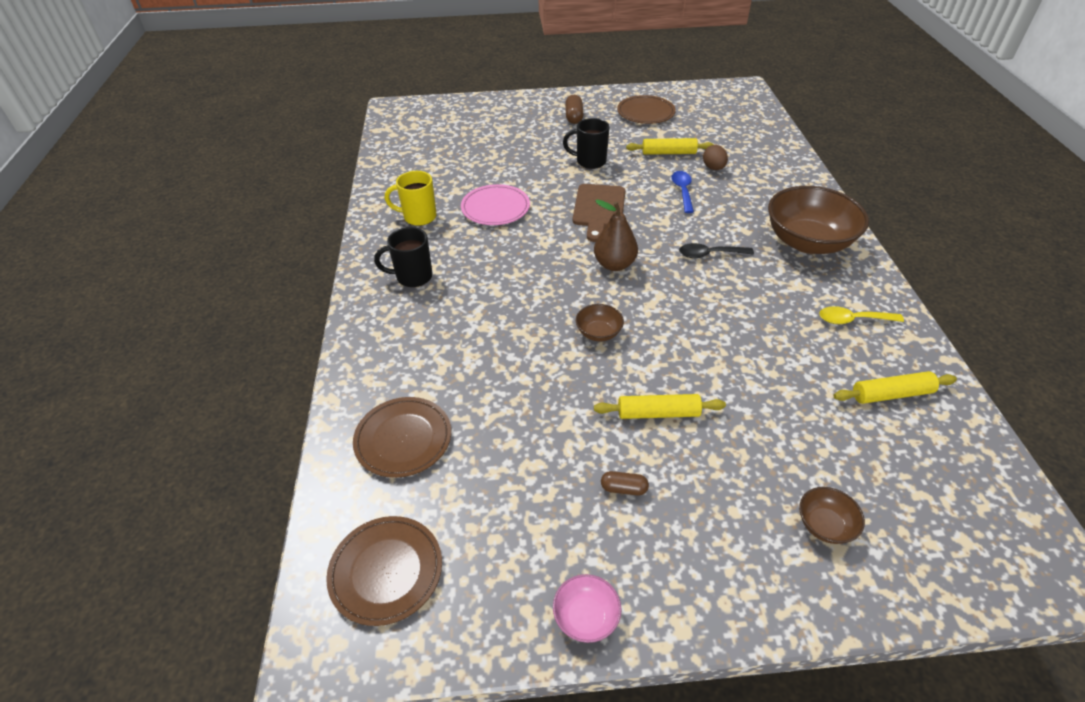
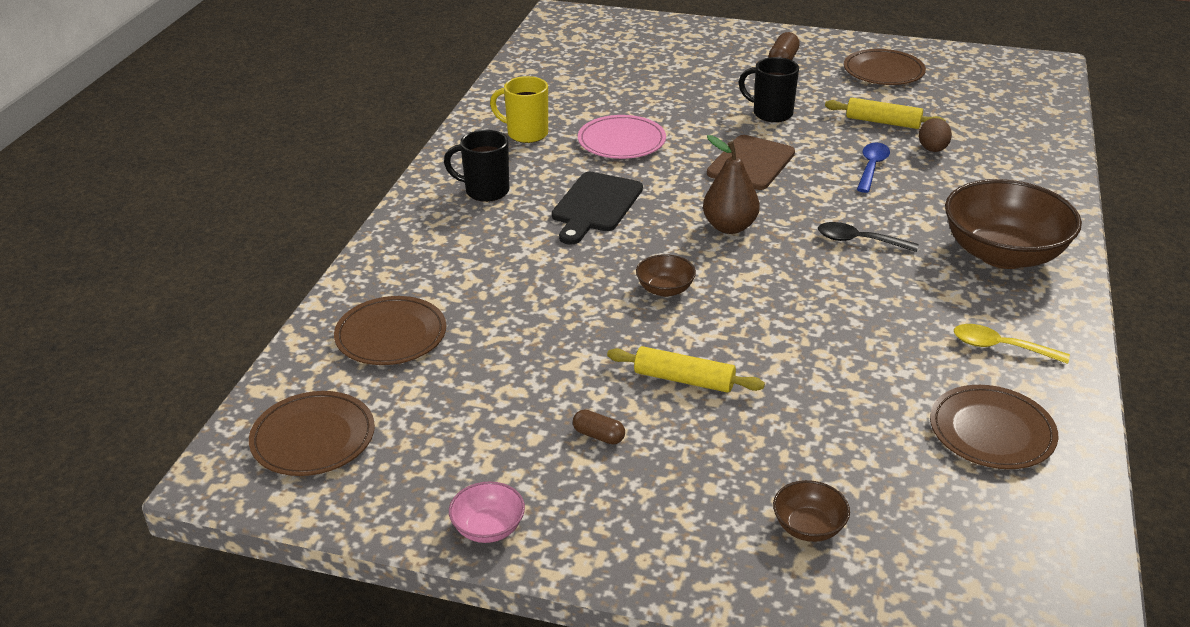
camera: 20 degrees right, 10 degrees down
(506, 269) = (595, 205): none -> black cutting board
(891, 394) = (991, 431): yellow rolling pin -> brown plate

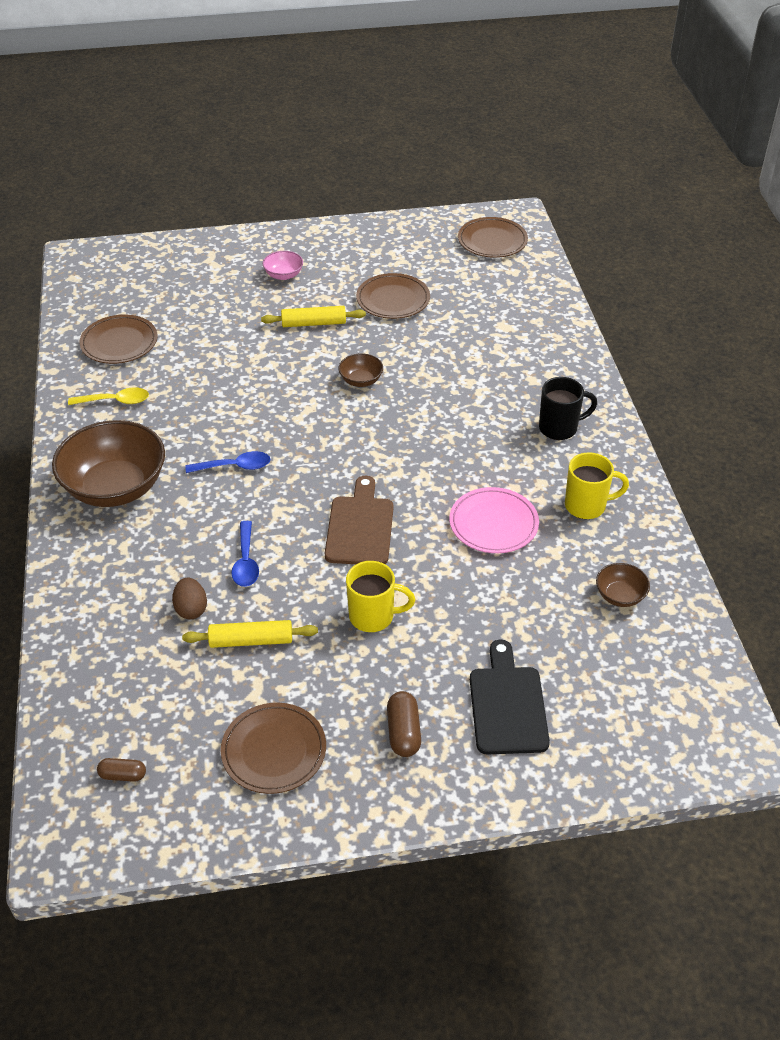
camera: 155 degrees right, 10 degrees up
(391, 335) = (510, 301): brown plate -> brown plate (393, 299)
(488, 528) = (369, 229): pink bowl -> pink bowl (283, 275)
(595, 205) = (462, 440): black cutting board -> black cutting board (507, 705)
(598, 436) = (344, 281): brown capsule -> brown capsule (123, 775)
(729, 227) = (343, 450): brown pear -> none
(771, 113) = (373, 616): black mug -> yellow mug
(808, 527) = (212, 269): brown bowl -> brown bowl (620, 595)
(858, 241) = (235, 466): black spoon -> blue spoon

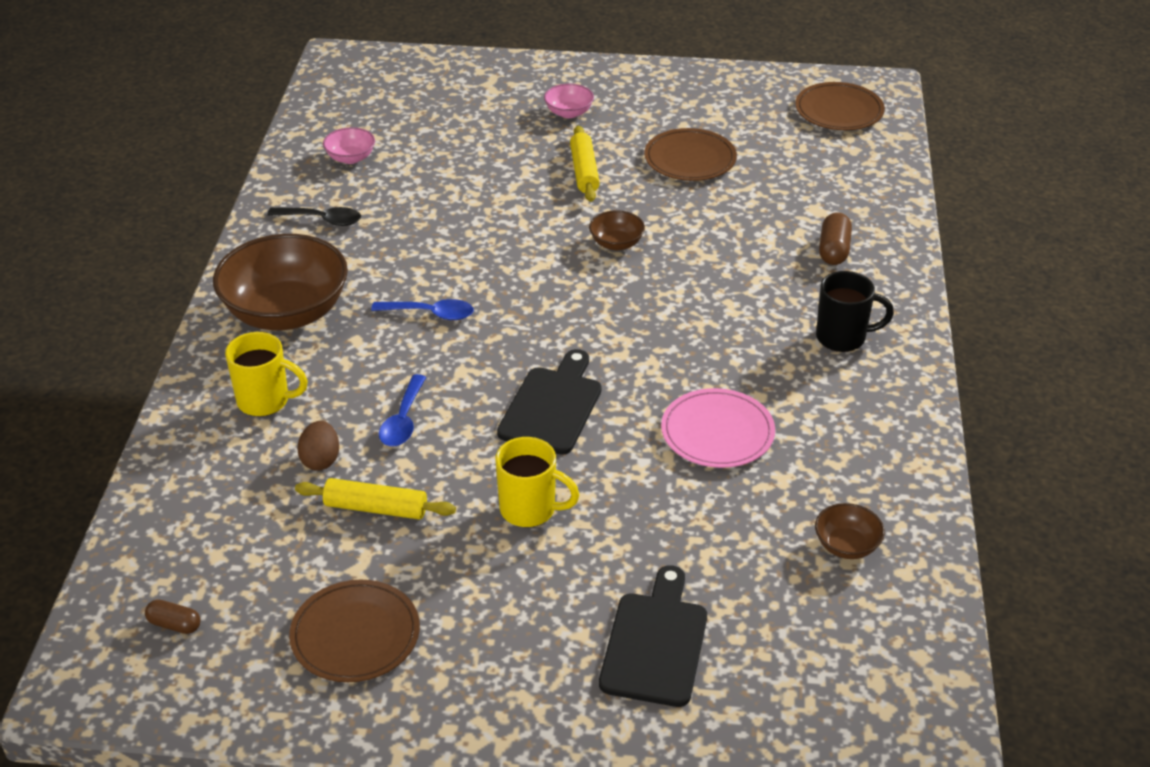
camera: 15 degrees right, 5 degrees down
(115, 401) = (322, 220): yellow spoon -> black spoon
(119, 343) = (350, 158): brown plate -> pink bowl
(313, 323) = (584, 171): yellow rolling pin -> yellow rolling pin turned 75 degrees clockwise
(360, 527) = (552, 407): brown cutting board -> black cutting board
(403, 732) = (516, 647): brown capsule -> brown capsule (834, 250)
(587, 506) = (843, 433): yellow mug -> yellow mug (265, 401)

